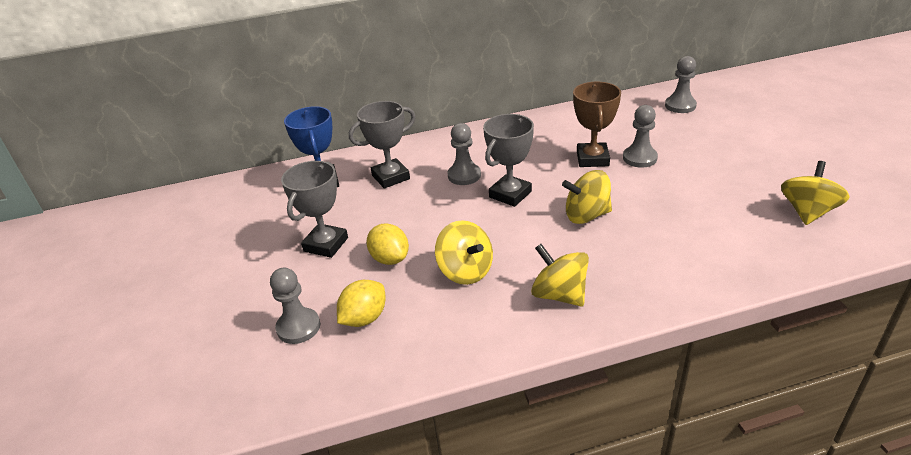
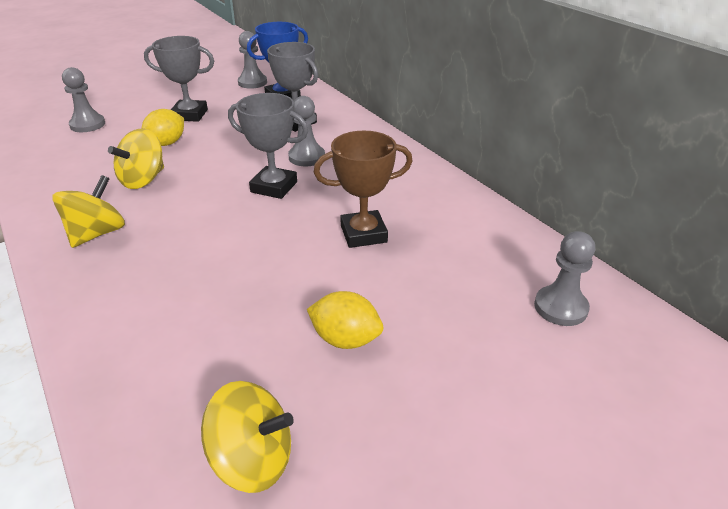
camera: 70 degrees right, 0 degrees up
(364, 318) = (90, 146): yellow lemon -> yellow lemon (345, 339)
(586, 215) = (235, 239): yellow spinning top -> none
(639, 158) = (376, 272): grey pawn -> grey pawn (252, 82)

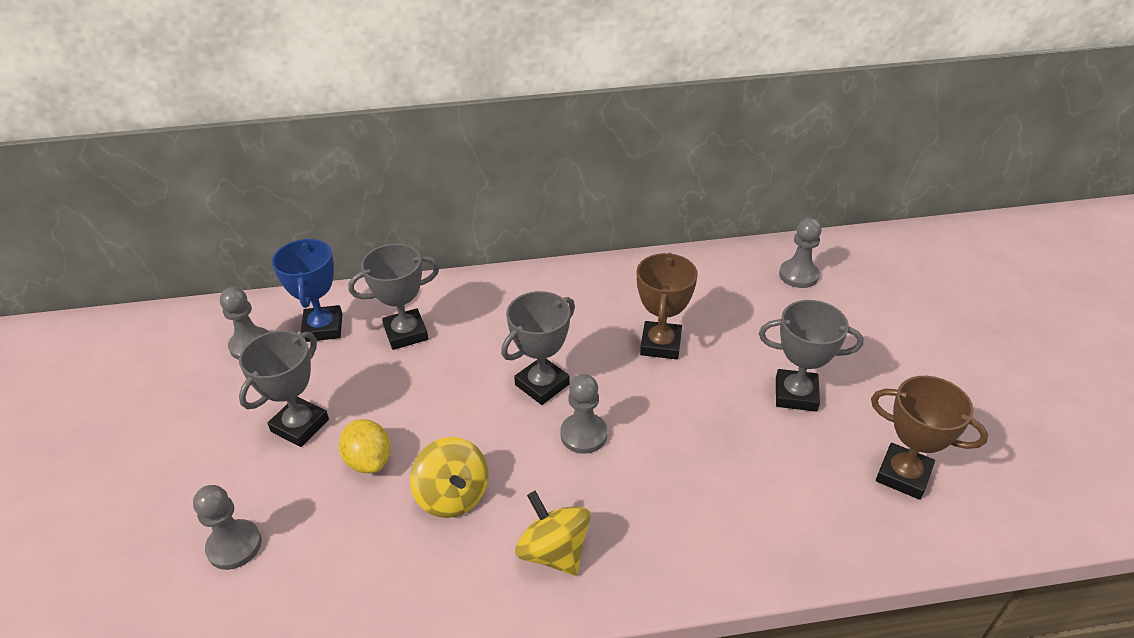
camera: 65 degrees left, 5 degrees up
(253, 460) = (903, 475): yellow spinning top -> brown trophy
(306, 157) = (495, 345): grey pawn -> grey pawn (583, 434)
(345, 339) = (796, 394): yellow lemon -> grey trophy

